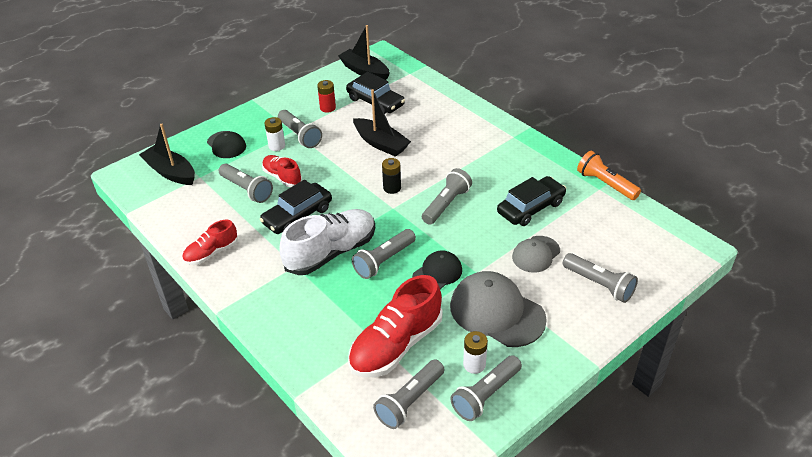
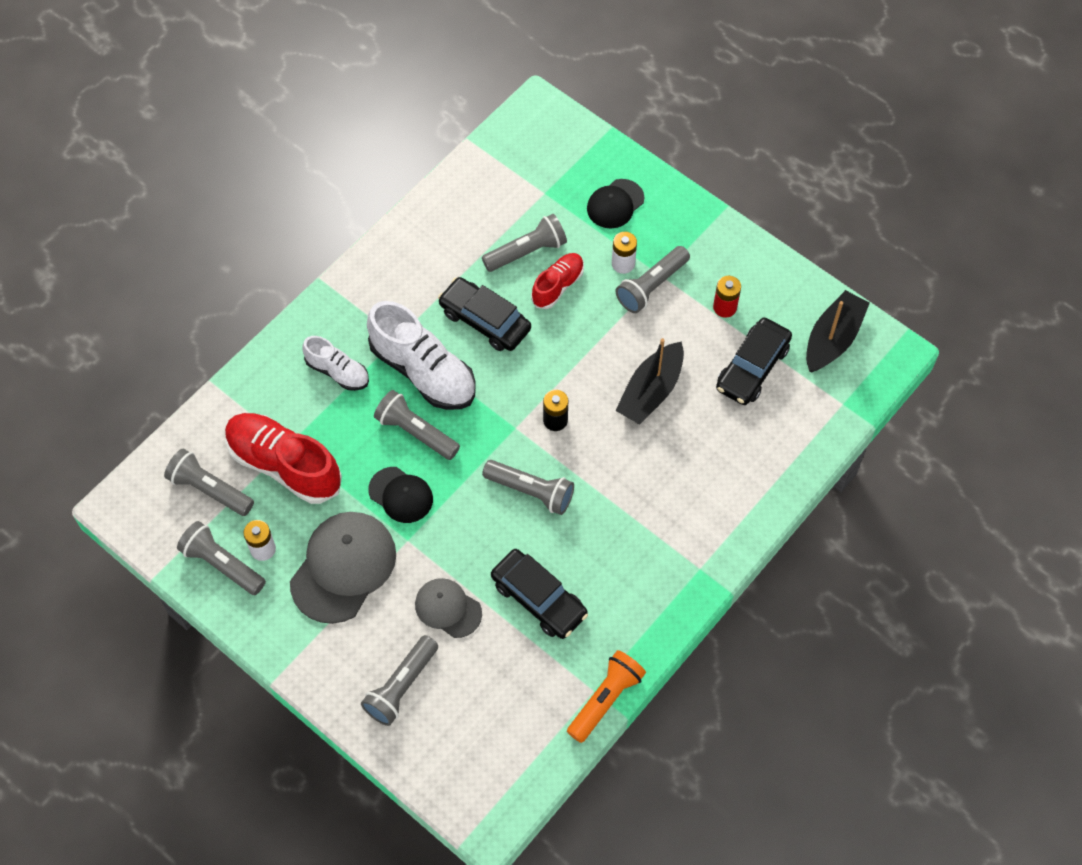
camera: 80 degrees right, 20 degrees up
(171, 172) = (548, 158): black boat -> none
(211, 253) = (408, 245): red shoe -> none
(247, 189) = (527, 252): grey flashlight -> grey flashlight turned 150 degrees counterclockwise
(315, 304) = (338, 372): none -> white shoe

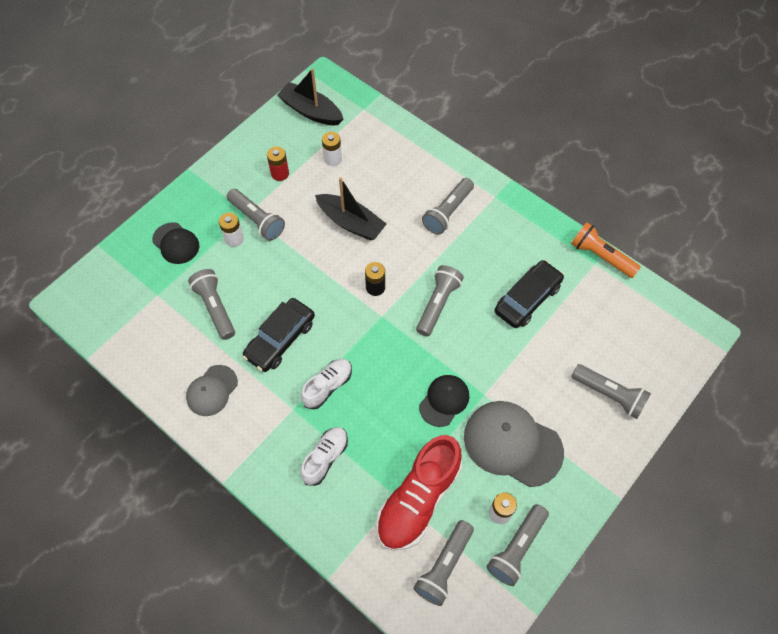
camera: 90 degrees left, 0 degrees up
(416, 432) = (385, 391): grey flashlight -> grey flashlight (448, 212)
(423, 371) = (328, 386): white shoe -> white shoe, size x0.56
(448, 608) = (541, 362): grey cap -> grey cap (212, 390)
(558, 286) = (251, 285): red shoe -> none
(752, 368) = (333, 159): black car -> white battery

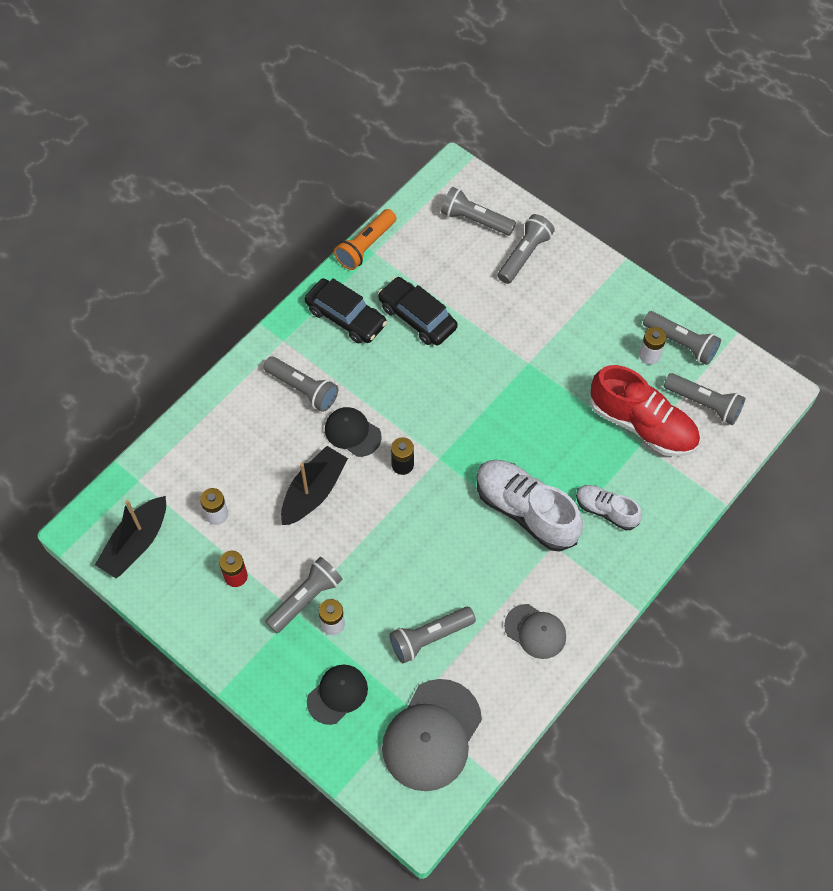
camera: 90 degrees left, 0 degrees up
(280, 339) = (470, 562): black car -> black car (346, 317)
(328, 386) = (525, 511): white shoe -> white shoe, size x1.78
(438, 304) = (424, 402): grey flashlight -> grey flashlight (475, 220)
(444, 401) = (537, 399): black cap -> black cap (352, 433)
(512, 444) = (580, 341): grey cap -> grey cap (432, 735)

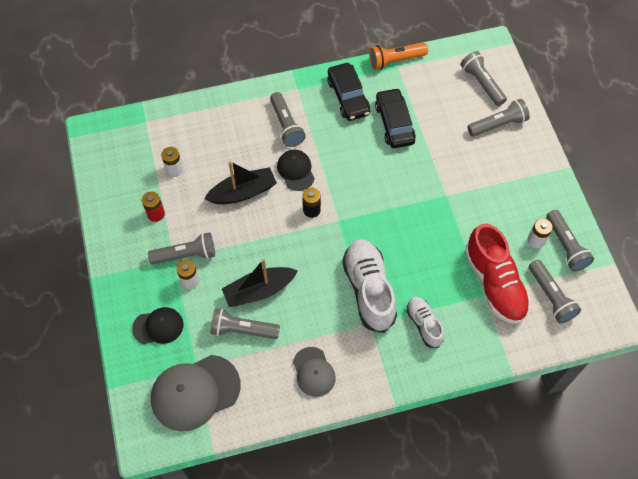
camera: 35 degrees right, 0 degrees up
(136, 543) = (115, 157): black boat -> black boat (259, 290)

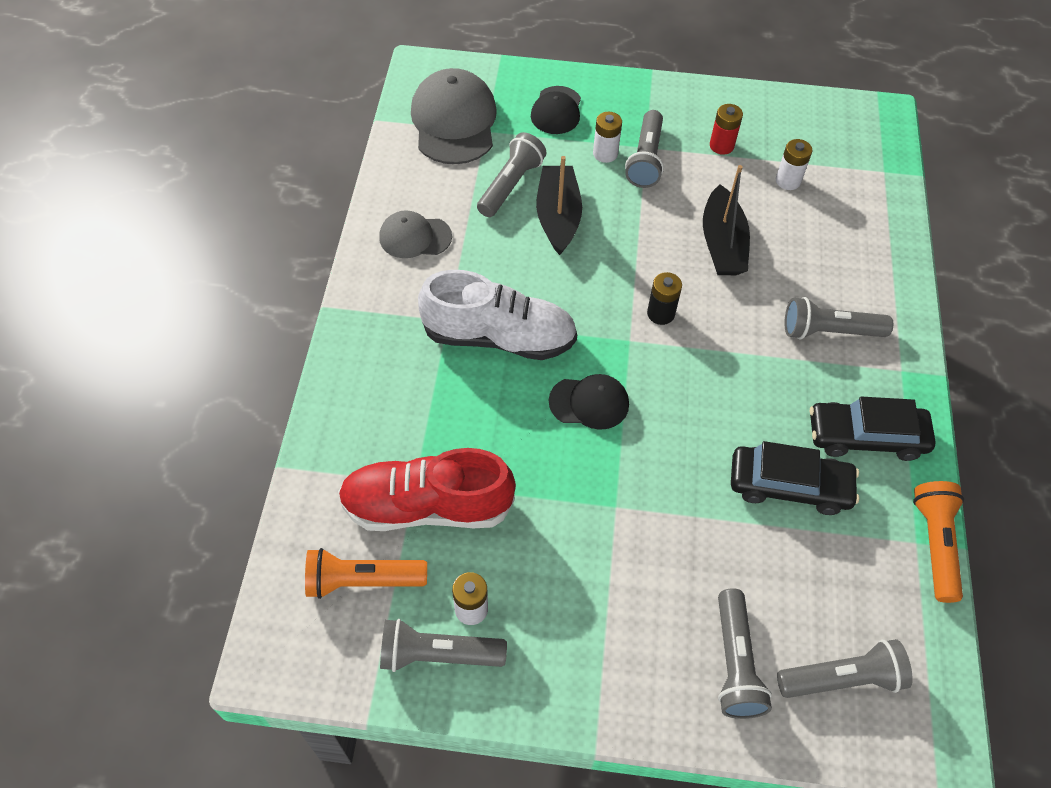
camera: 110 degrees right, 5 degrees down
(296, 171) = (738, 316): black cap -> black cap (589, 403)
(424, 324) = (412, 383): white shoe -> none
(550, 296) = (363, 580): grey flashlight -> orange flashlight

